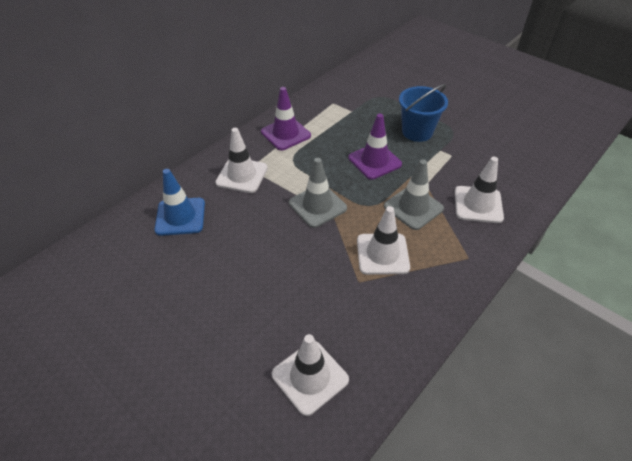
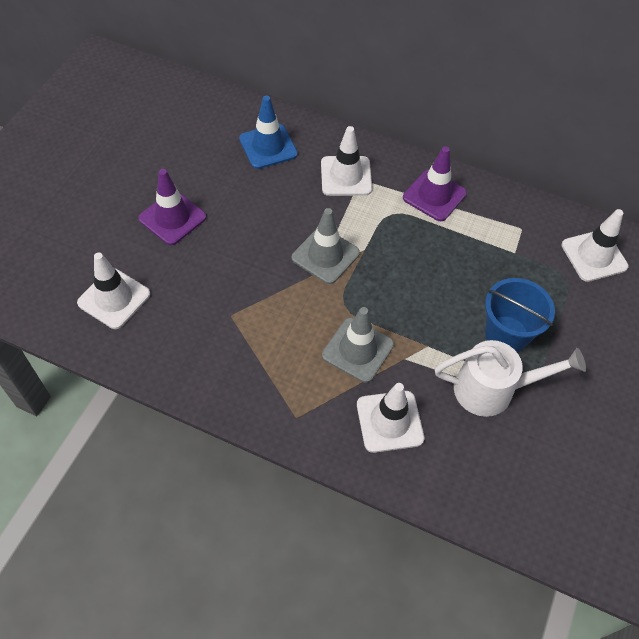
camera: 70 degrees right, 10 degrees up
(374, 161) = (424, 296): purple traffic cone -> purple traffic cone (172, 218)
(382, 254) = (274, 330): white traffic cone -> white traffic cone (594, 256)
(459, 148) = (493, 389): none -> white watering can

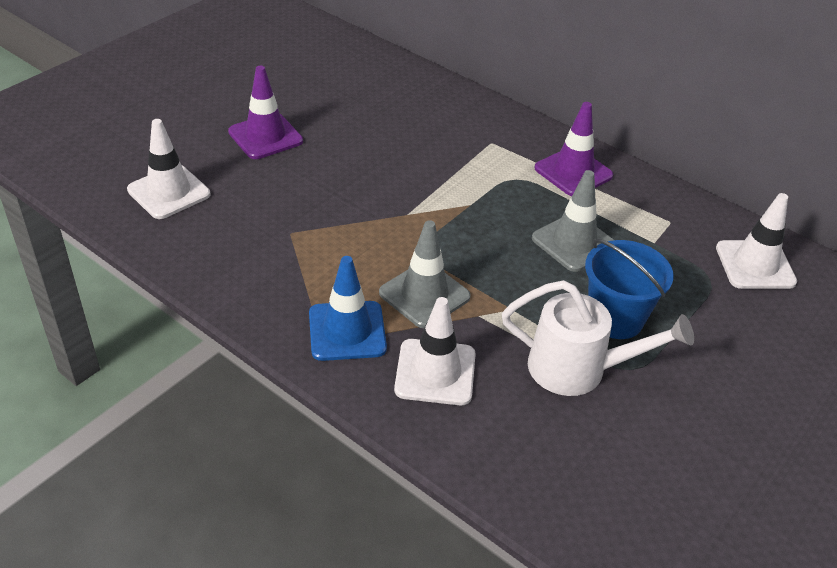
camera: 15 degrees right, 15 degrees down
(268, 146) = (398, 96): blue traffic cone -> blue traffic cone (347, 331)
(325, 255) = (422, 201): grey traffic cone -> grey traffic cone (574, 242)
(346, 176) = (475, 136): white traffic cone -> none

